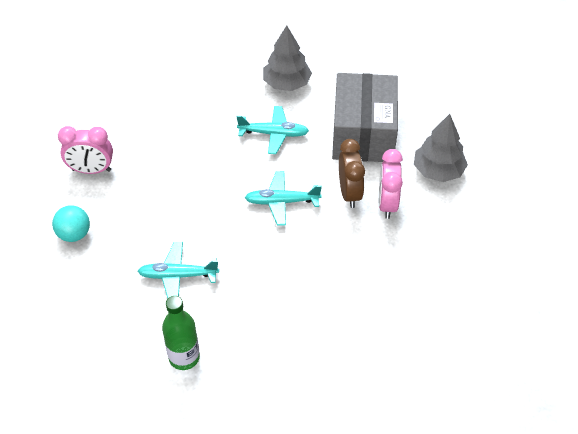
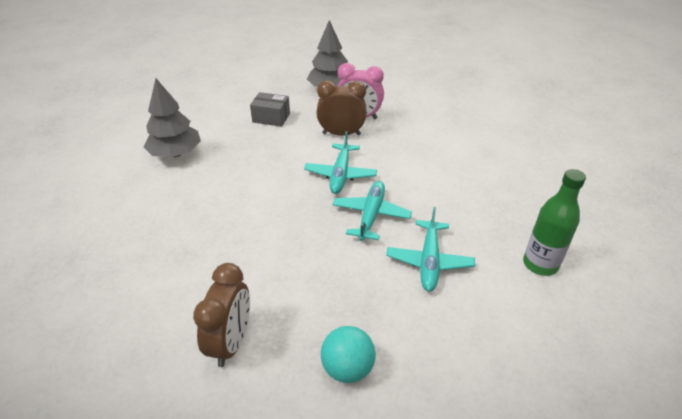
camera: 80 degrees left, 10 degrees down
(91, 170) = (231, 342): pink clock -> brown clock
(273, 134) = (244, 170): turquoise plane -> turquoise plane (371, 215)
(363, 134) = (271, 118): grey box -> grey box, size x0.44

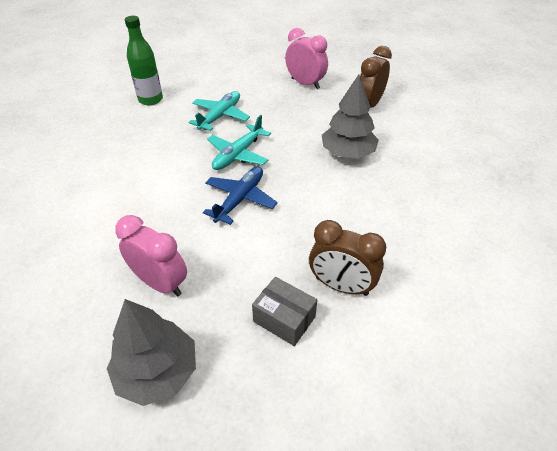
camera: 160 degrees left, 5 degrees up
(176, 153) = (426, 281): grey tree -> grey tree (347, 153)
(340, 174) = (240, 199): turquoise plane -> blue plane
(341, 134) = (204, 256): brown clock -> brown clock (341, 286)
(347, 368) = (305, 83): turquoise ball -> pink clock

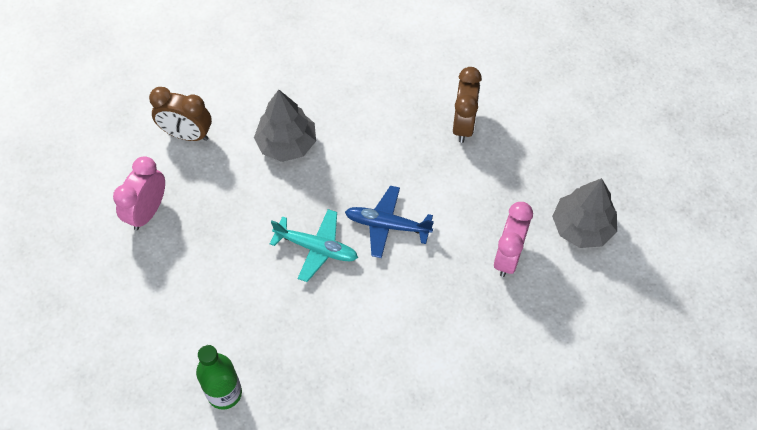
camera: 105 degrees left, 15 degrees up
(220, 116) = (245, 291): turquoise plane -> none
(284, 319) = (508, 157): grey box -> none

